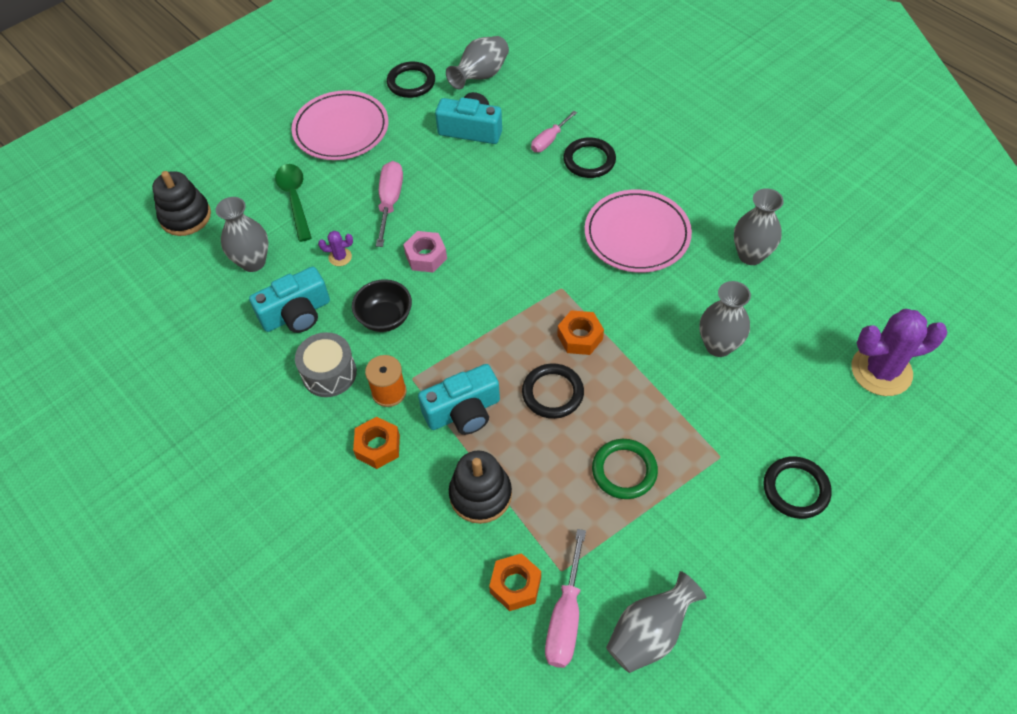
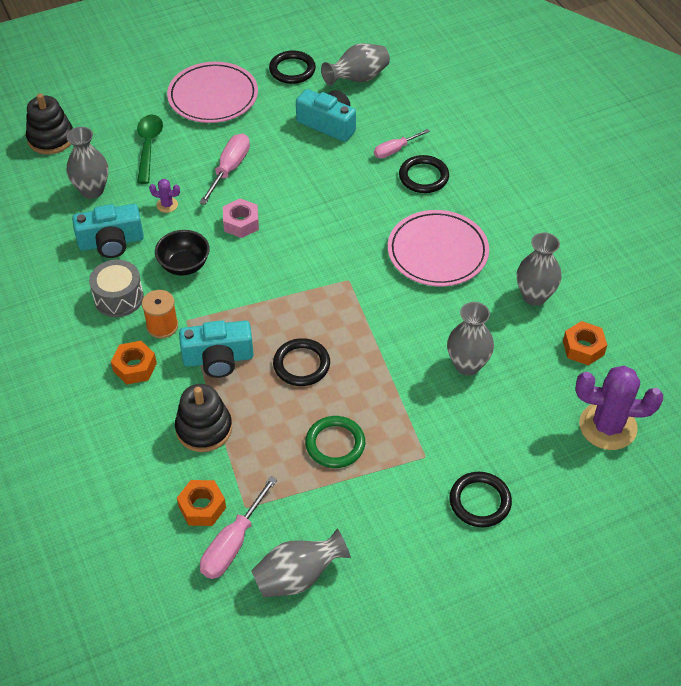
camera: 15 degrees right, 5 degrees down
(580, 337) = (346, 325): orange nut -> orange nut (583, 348)

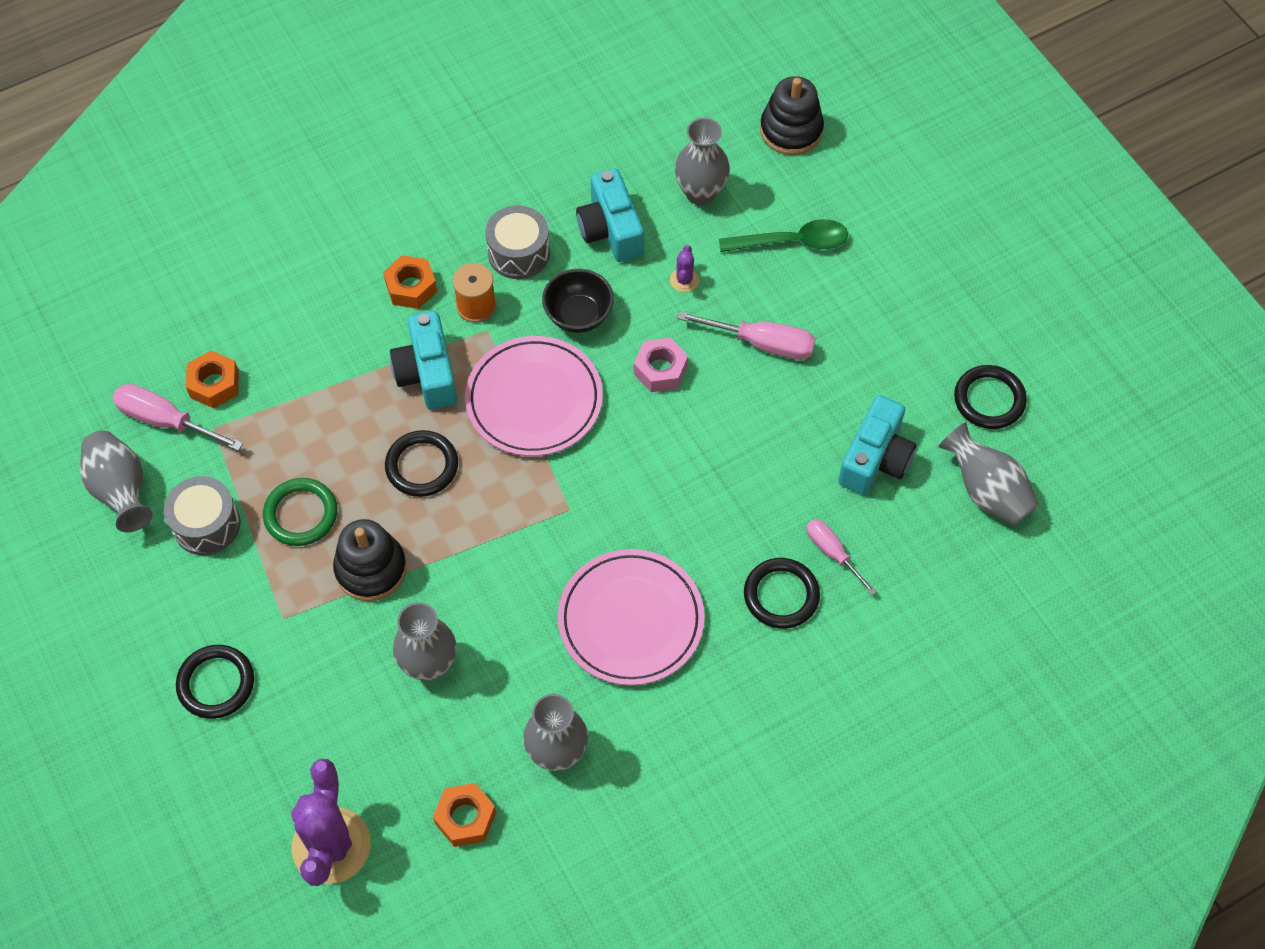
camera: 85 degrees right, 10 degrees up
(204, 429) = (322, 372): black stacking toy -> black stacking toy (371, 569)
(213, 96) = (909, 304): pink plate -> pink plate (534, 400)
(337, 511) = (206, 524): none -> grey drum

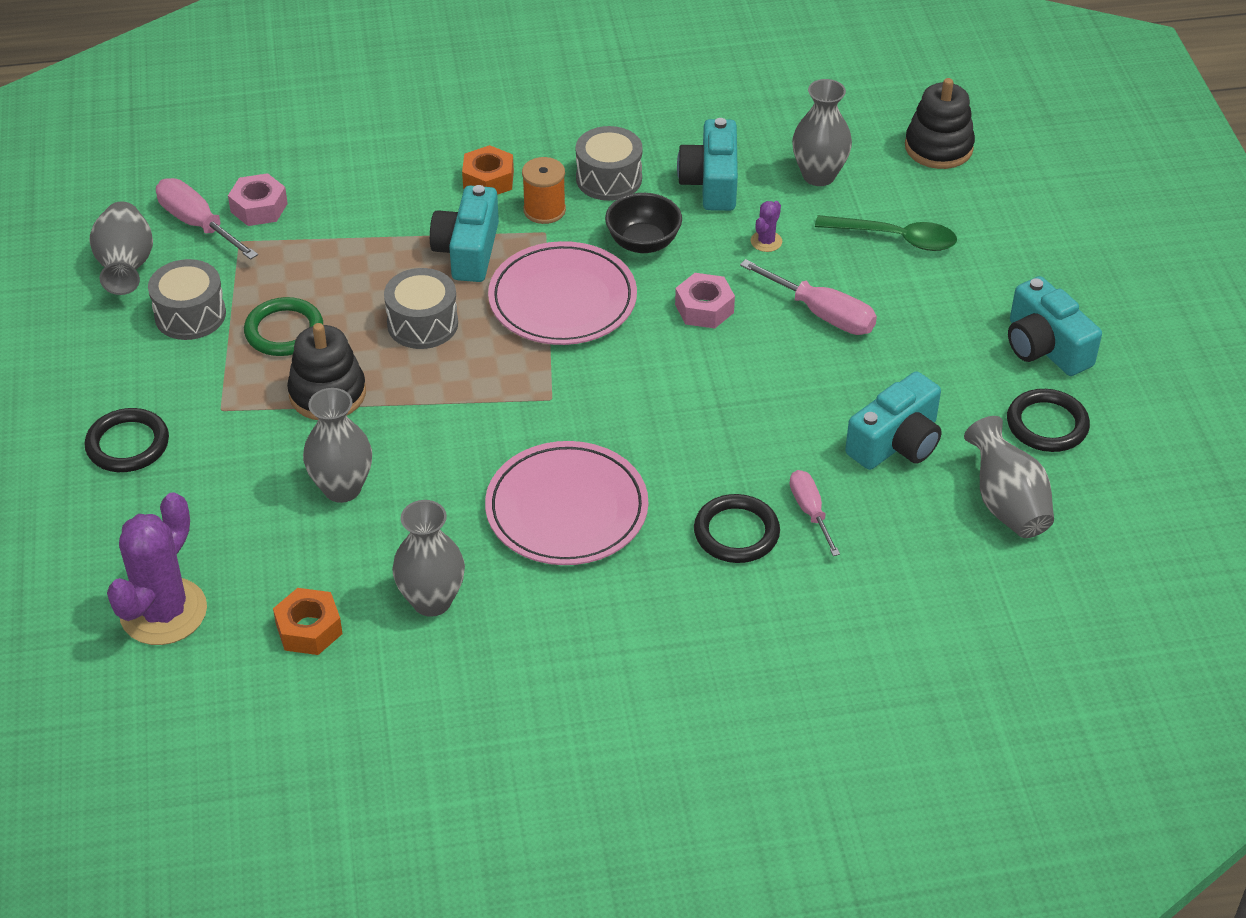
camera: 20 degrees right, 15 degrees down
(214, 384) = (259, 208): orange nut -> pink nut
(422, 466) = (422, 324): black ring -> grey drum
(958, 319) = (1045, 347): none -> turquoise camera

